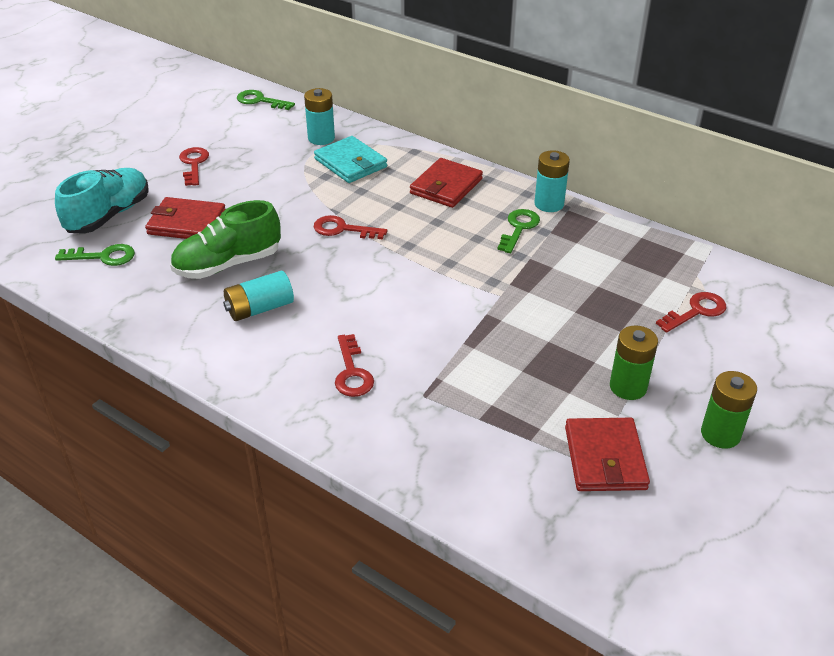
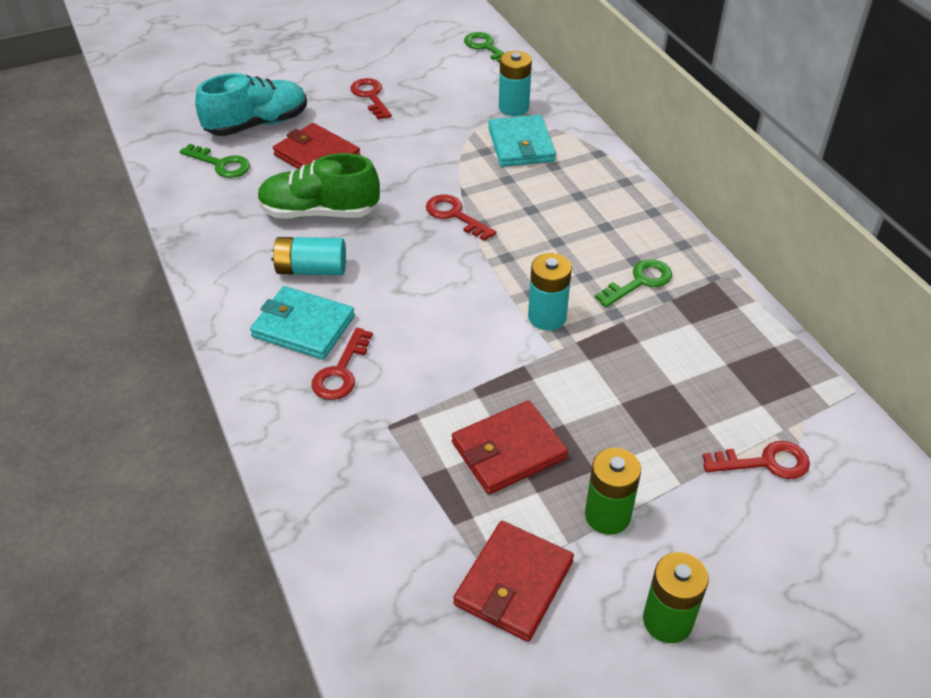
camera: 30 degrees right, 5 degrees up
(194, 164) = (370, 96): red key -> red key turned 45 degrees counterclockwise
(291, 352) = (303, 326): none -> turquoise wallet
(446, 186) = (599, 205): red wallet -> red wallet (509, 450)
(549, 204) = (697, 266): turquoise battery -> turquoise battery (547, 317)

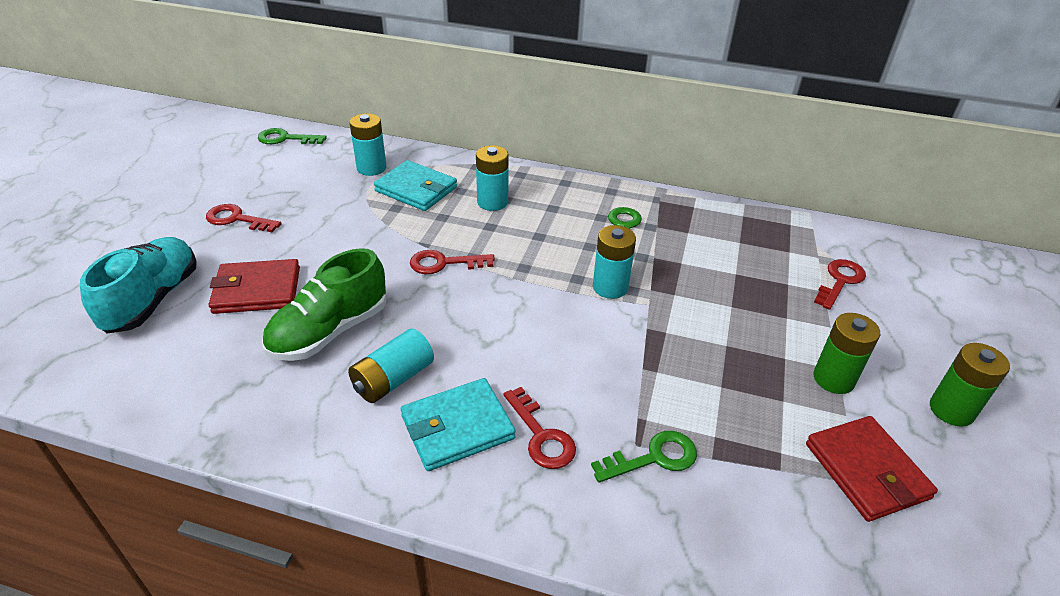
camera: 50 degrees left, 5 degrees down
(221, 164) = (163, 354): green key -> green key (653, 458)
(509, 450) = (727, 390): red wallet -> none
(563, 191) = (492, 202): none -> turquoise battery

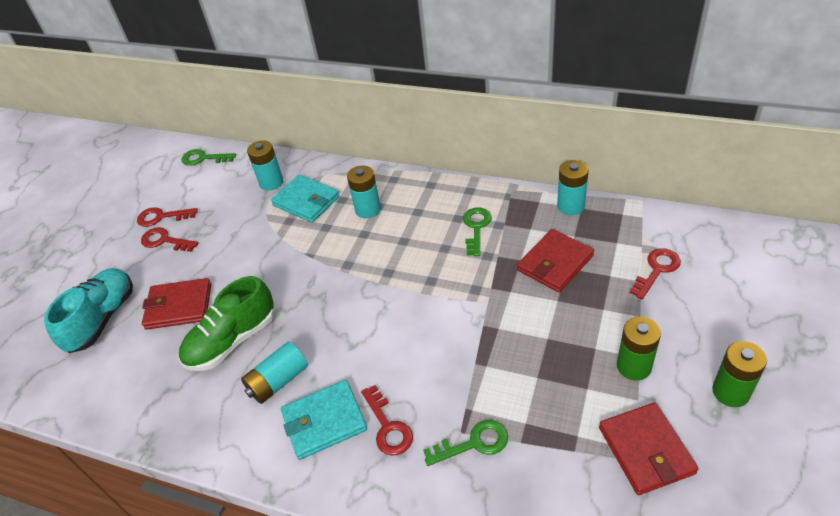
camera: 10 degrees right, 5 degrees up
(444, 263) = (324, 272): red key -> red key (162, 217)
(610, 287) = (457, 287): turquoise battery -> turquoise battery (570, 206)
(722, 268) = (555, 263): none -> red wallet

